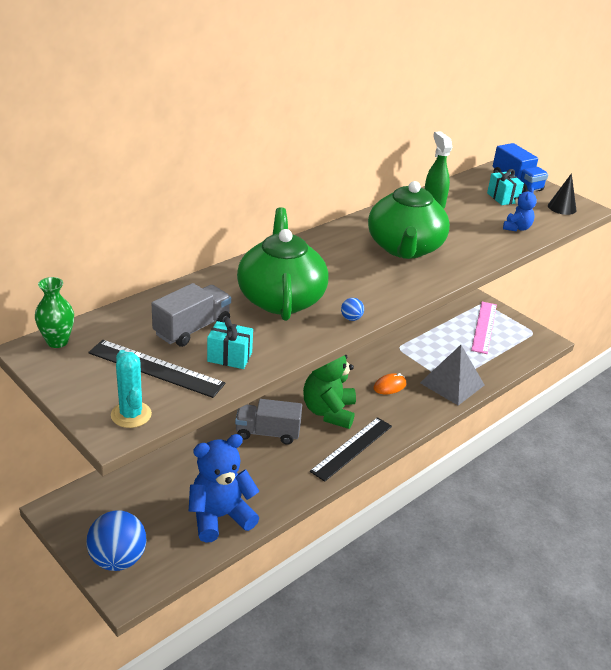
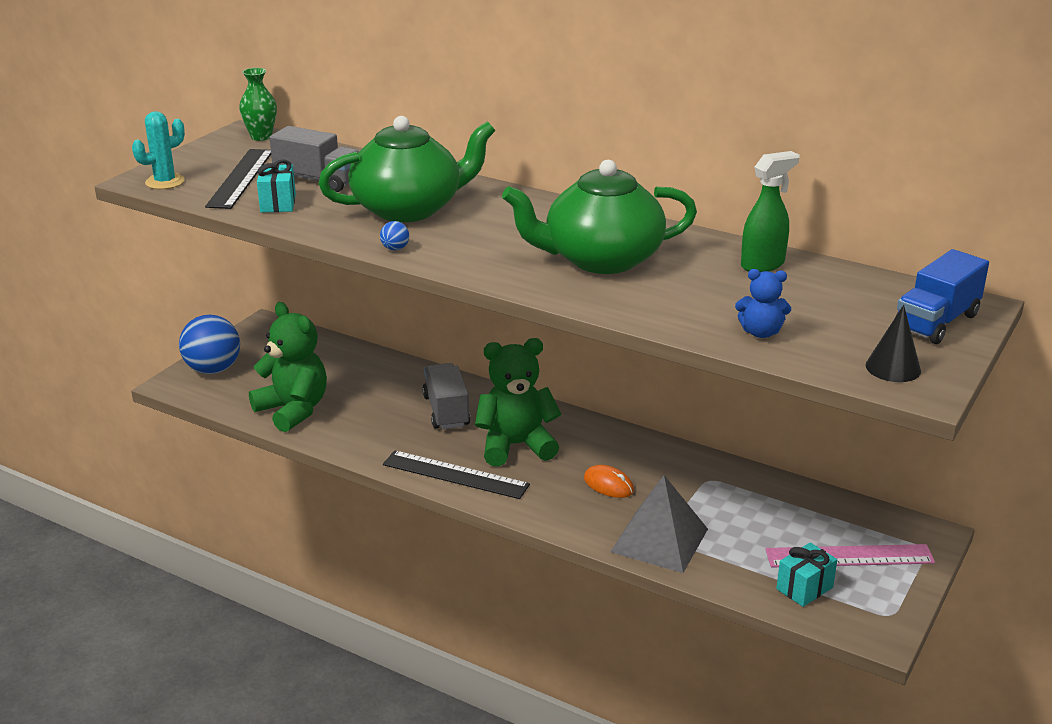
camera: 75 degrees right, 5 degrees down
(220, 517) = (293, 410): blue teddy bear -> green teddy bear
(502, 198) = (859, 314): turquoise gift -> turquoise gift (804, 588)

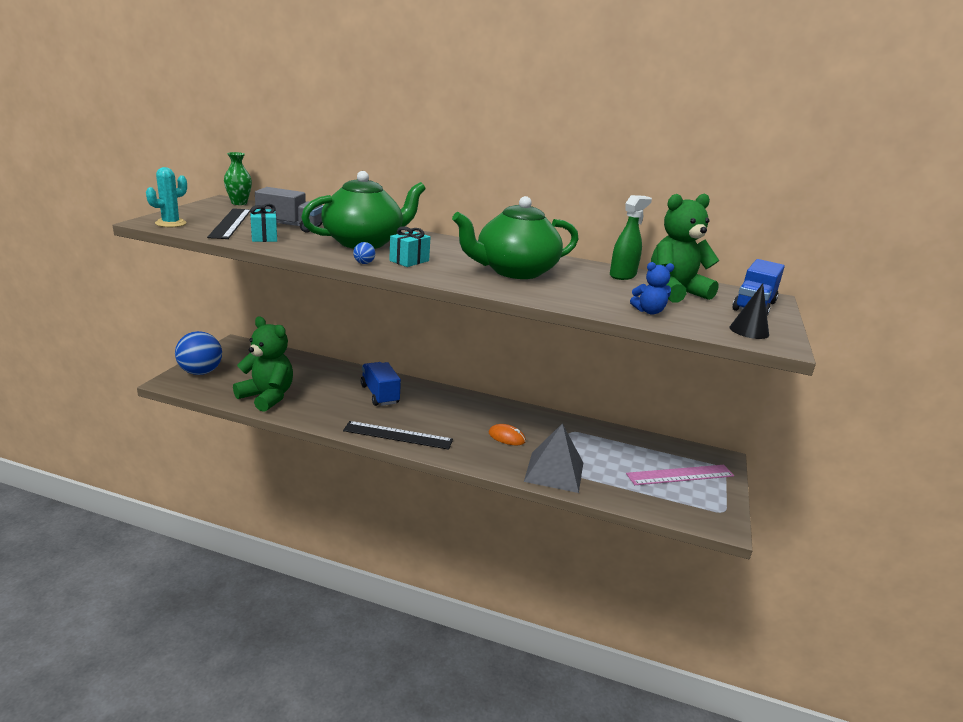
camera: 15 degrees left, 5 degrees down
(446, 411) = (380, 394): grey truck -> blue truck
(516, 446) = (435, 415): green teddy bear -> green teddy bear (675, 292)
(804, 588) = (662, 497): turquoise gift -> turquoise gift (409, 261)

